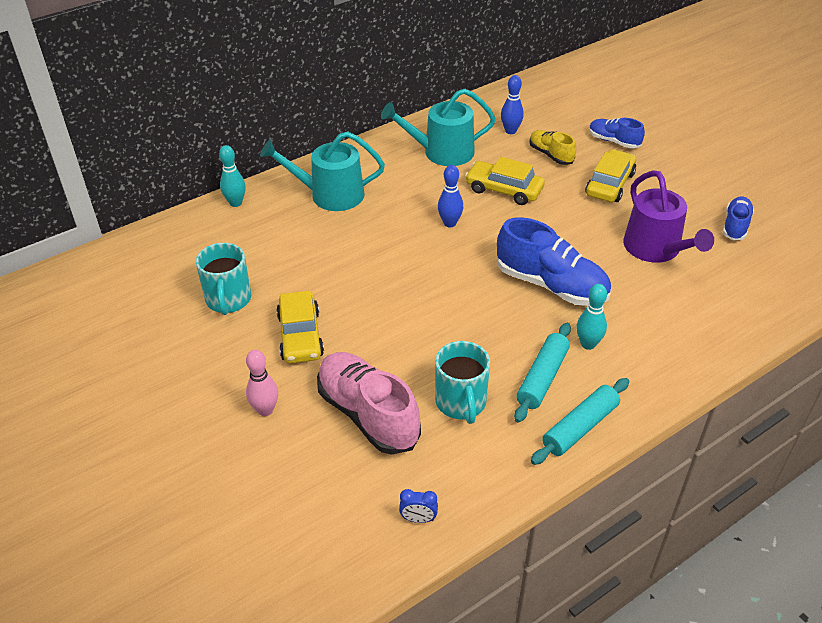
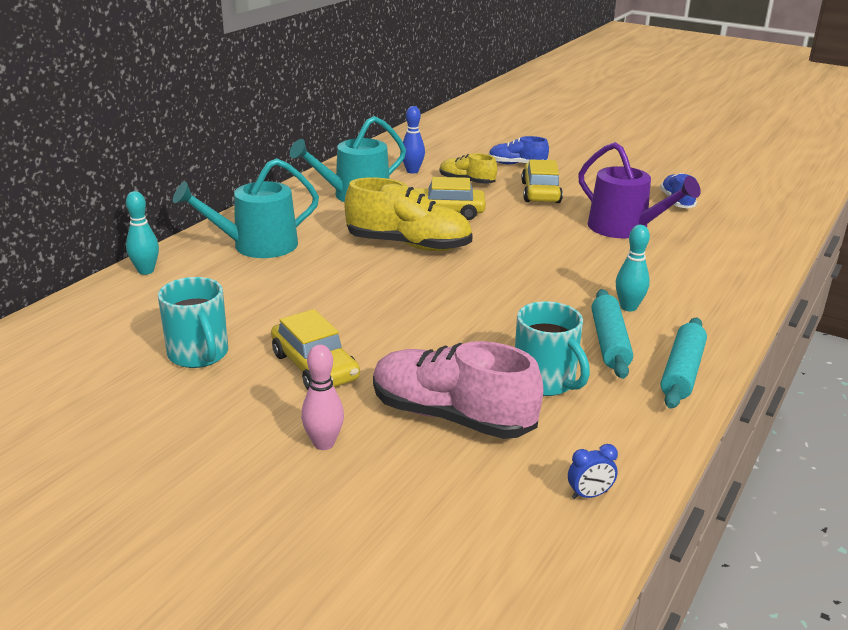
camera: 25 degrees left, 15 degrees down
(450, 223) = (409, 245): blue bowling pin -> yellow shoe
(551, 285) = (553, 271): blue shoe -> none

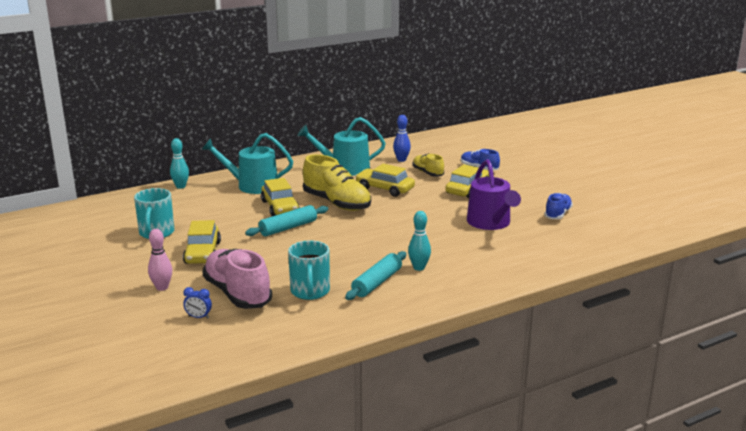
camera: 30 degrees right, 5 degrees down
(338, 268) = (280, 207): none -> yellow car
(589, 495) = (255, 347): blue clock -> blue clock (198, 317)
(682, 372) = (396, 309): turquoise rolling pin -> turquoise rolling pin (288, 228)

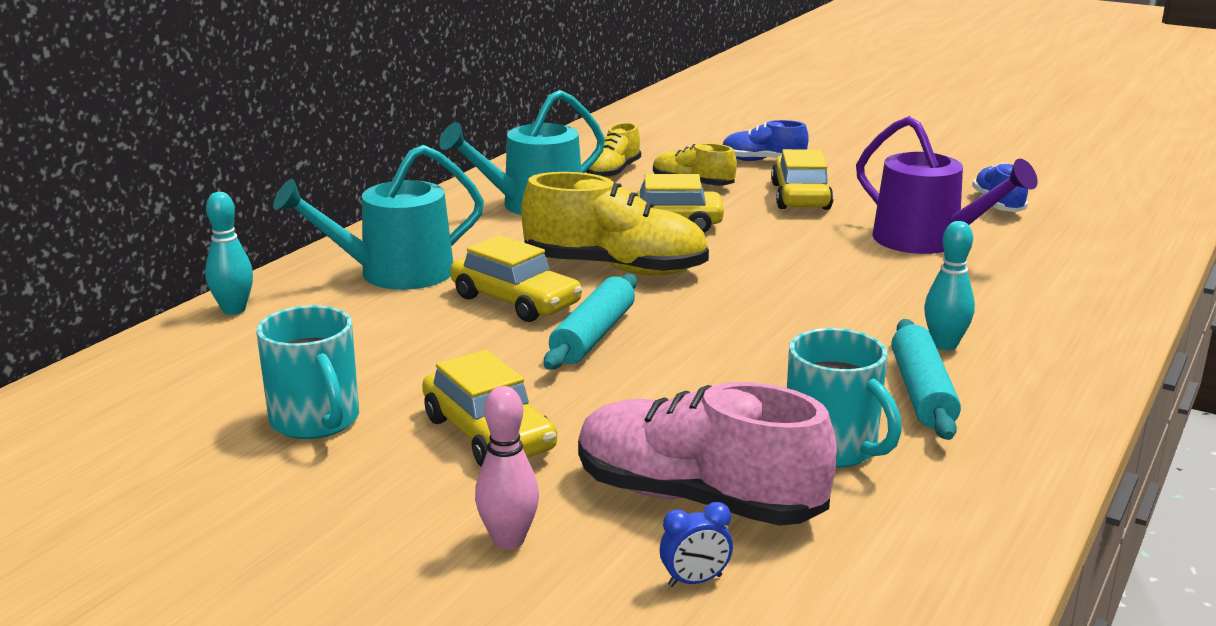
camera: 30 degrees left, 0 degrees up
(401, 160) = (613, 172): blue bowling pin -> yellow shoe

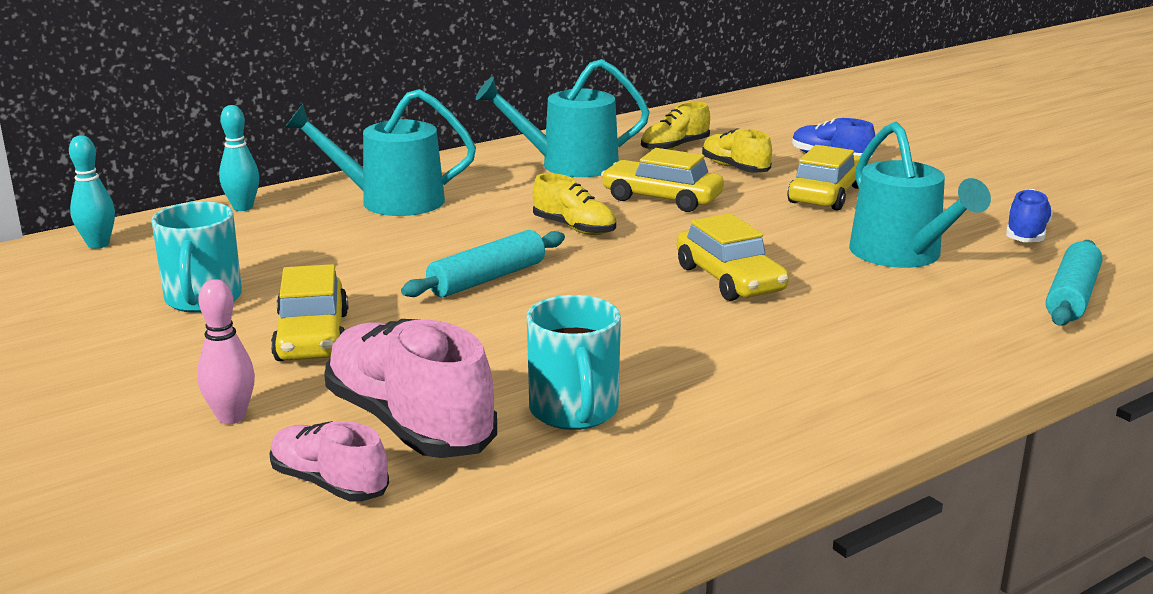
camera: 25 degrees right, 0 degrees up
(515, 301) = (459, 239): yellow car -> yellow car (729, 279)
(615, 268) = (574, 228): yellow shoe -> yellow shoe, size x0.56
(695, 581) = (329, 483): blue clock -> pink shoe
(921, 393) = (716, 385): turquoise rolling pin -> turquoise rolling pin (1071, 296)
(926, 241) = (902, 254): purple watering can -> turquoise watering can
(944, 345) = (794, 349): turquoise bowling pin -> turquoise bowling pin (98, 244)

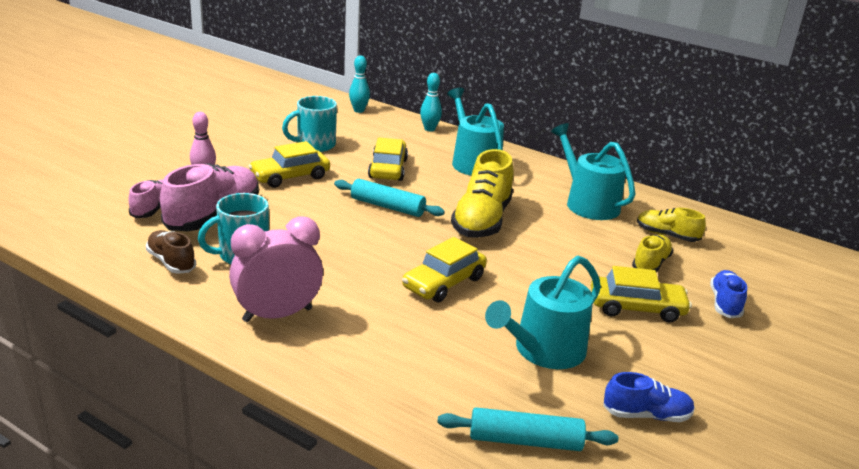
camera: 65 degrees right, 5 degrees up
(560, 480) = (171, 262): none -> brown shoe
(574, 228) = (482, 220): yellow shoe -> yellow shoe, size x1.79
(662, 198) = (561, 243): yellow car -> yellow car (388, 169)
(772, 403) = (277, 315): none -> pink clock

